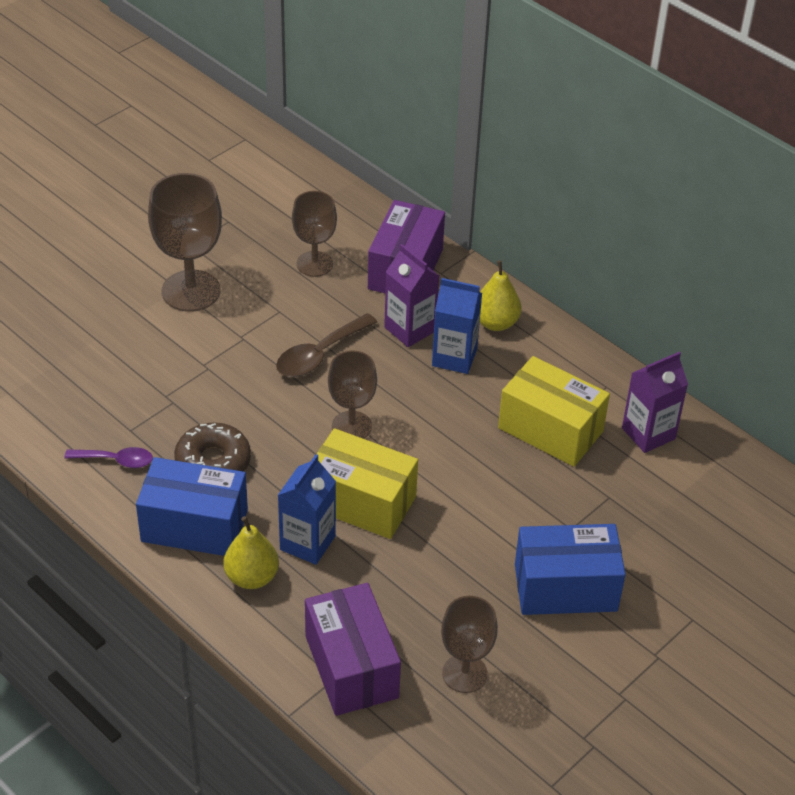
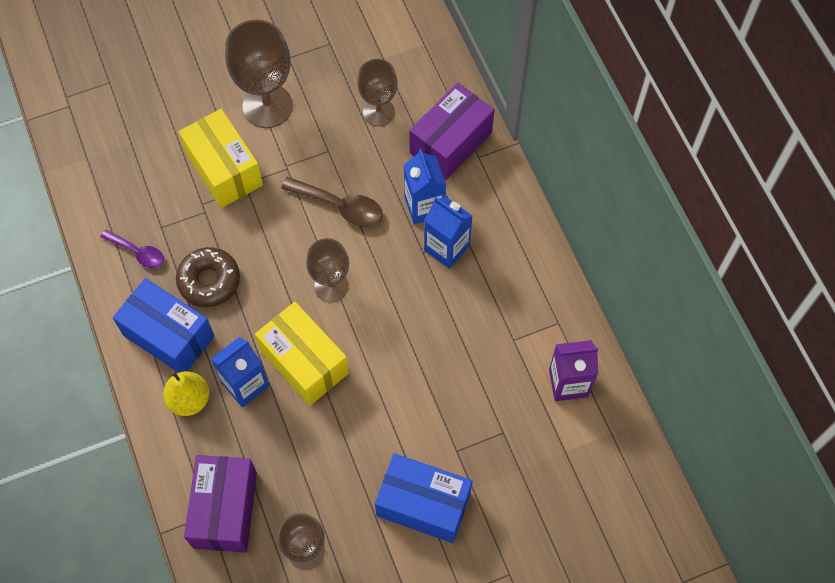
camera: 25 degrees right, 20 degrees up
(320, 354) = (340, 206): brown spoon -> brown spoon turned 135 degrees counterclockwise
(410, 329) = (424, 206): purple carton -> blue carton
(496, 323) = (498, 225): yellow pear -> none
(550, 430) = (489, 349): yellow box -> yellow box (224, 169)

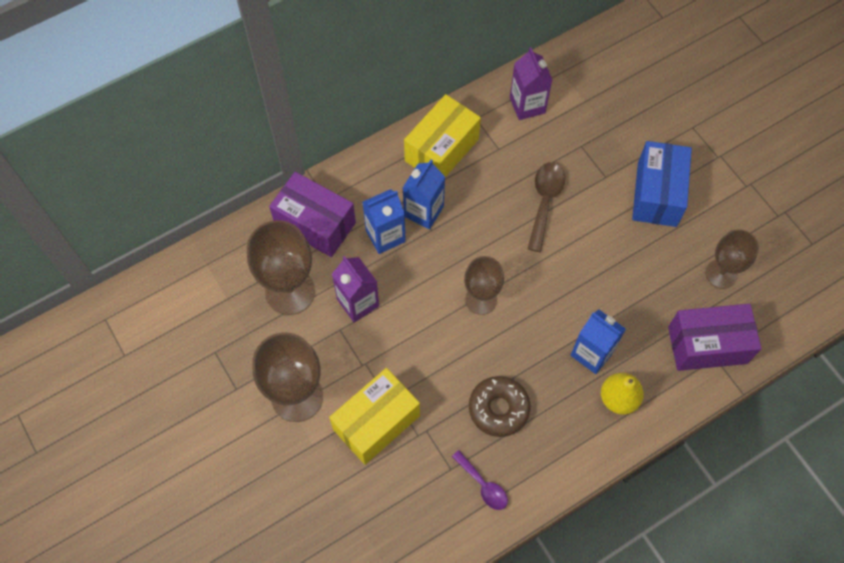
camera: 100 degrees left, 0 degrees up
(137, 252) = (483, 485): purple spoon -> purple spoon turned 120 degrees clockwise
(168, 336) = (562, 432): blue box -> none
(304, 362) = (558, 308): yellow box -> yellow box (441, 150)
(340, 206) = (398, 307): brown spoon -> brown spoon (544, 202)
(353, 170) = (358, 302): none -> purple carton
(379, 112) = (290, 291): brown goblet -> brown goblet, size x1.57

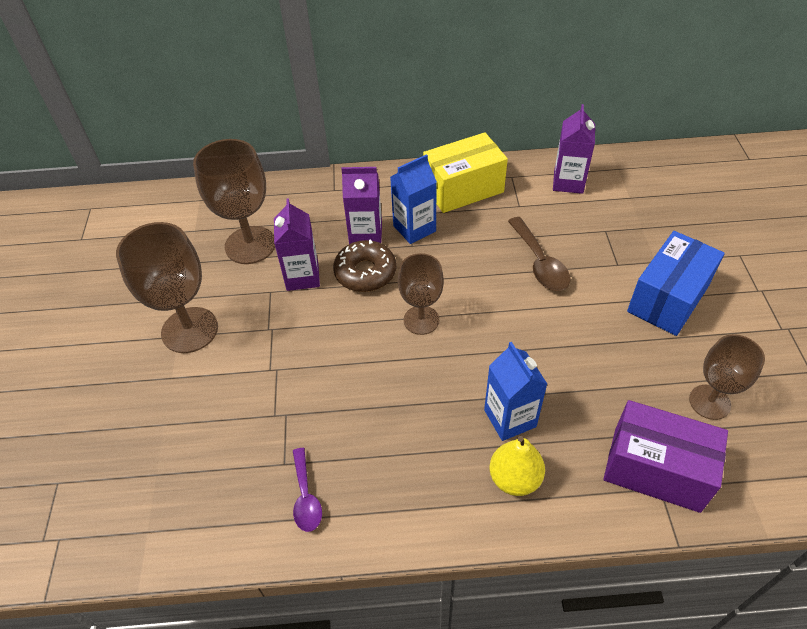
camera: 30 degrees right, 15 degrees down
(315, 224) = (311, 204): purple box -> none
(376, 422) = (243, 385): yellow box -> none
(385, 236) = (365, 234): blue carton -> purple carton
(498, 409) = (373, 427): brown donut -> brown donut (365, 272)
(544, 202) = (539, 263): brown spoon -> brown spoon turned 120 degrees clockwise

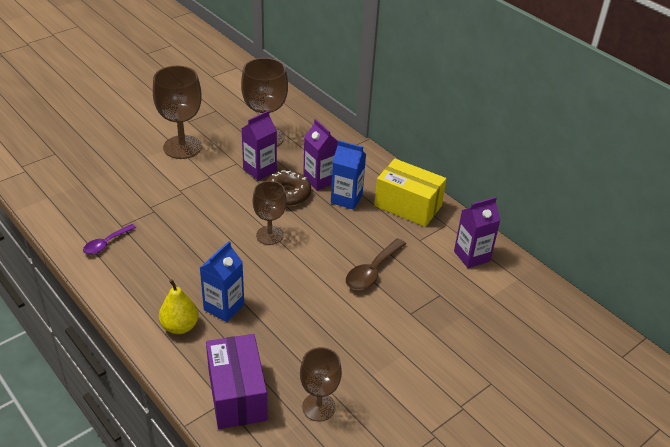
camera: 50 degrees right, 10 degrees down
(668, 298) = (401, 353): blue box -> none

